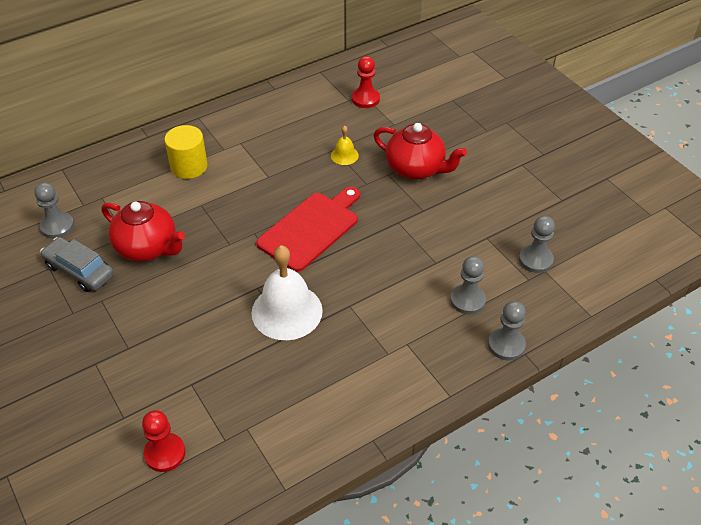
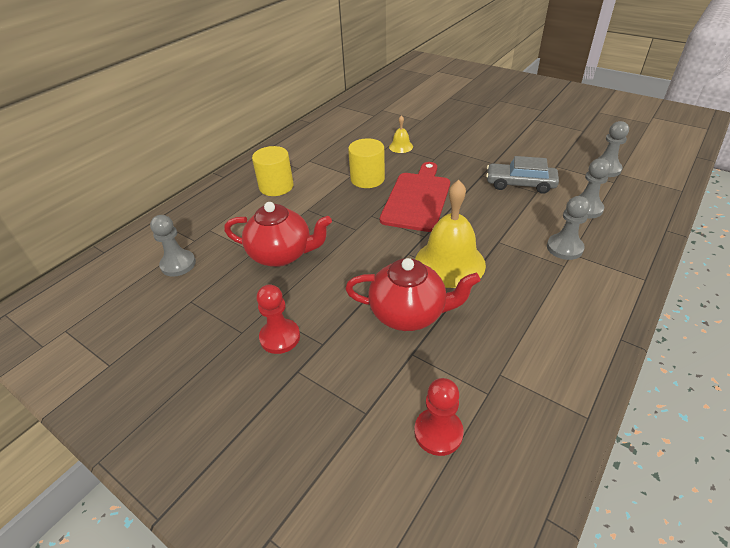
camera: 20 degrees left, 5 degrees down
(79, 270) = (225, 293): grey car -> grey car (520, 184)
(281, 187) = (367, 179): none -> yellow cylinder
(287, 311) = (449, 263): white bell -> yellow bell
(365, 99) = (386, 111): red pawn -> red pawn (280, 337)
(416, 169) = (463, 140): red teapot -> red teapot (409, 313)
(506, 345) = (646, 228): grey pawn -> grey pawn (564, 248)

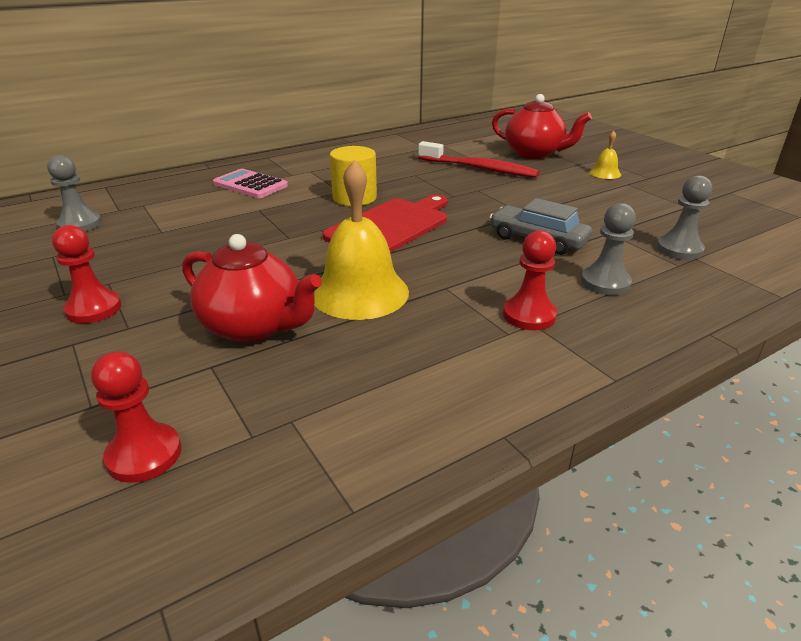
camera: 20 degrees right, 10 degrees down
(276, 186) = (250, 185): yellow cylinder -> pink calculator
(282, 254) = (186, 240): red teapot -> red teapot (535, 153)
(401, 146) = (426, 178): yellow bell -> yellow bell (605, 173)
(429, 128) = (479, 169): none -> red toothbrush
(564, 248) = (529, 315): grey pawn -> red pawn

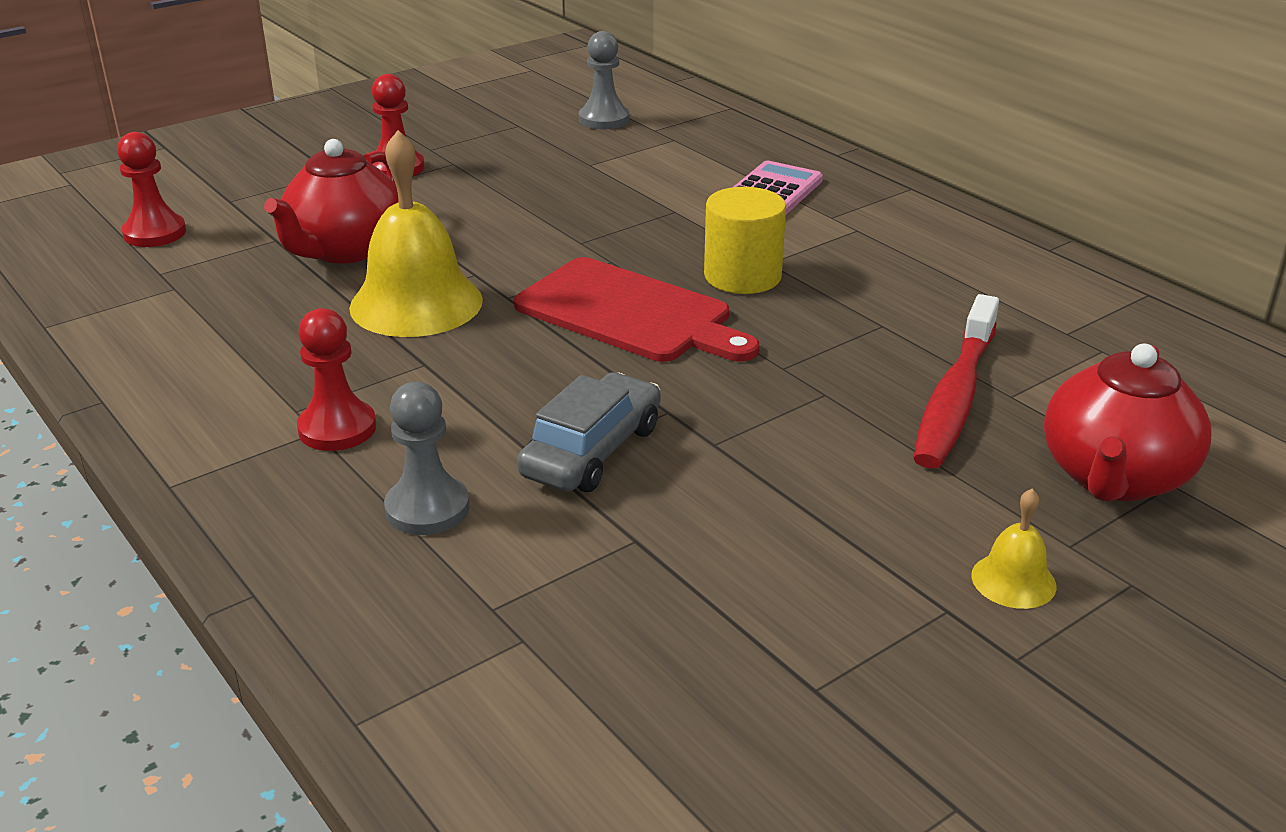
camera: 85 degrees right, 0 degrees up
(679, 249) = (562, 623): grey pawn -> none

